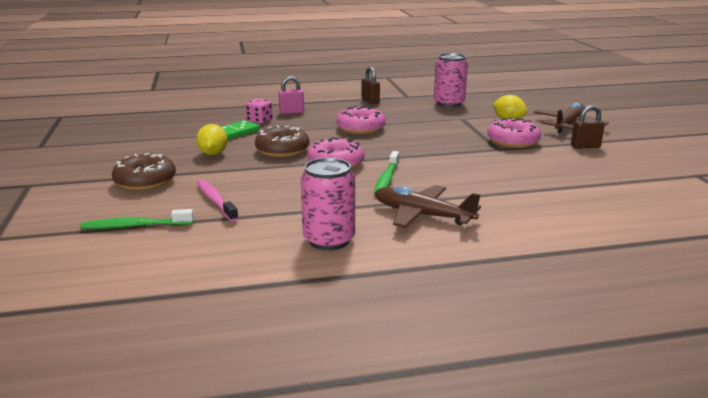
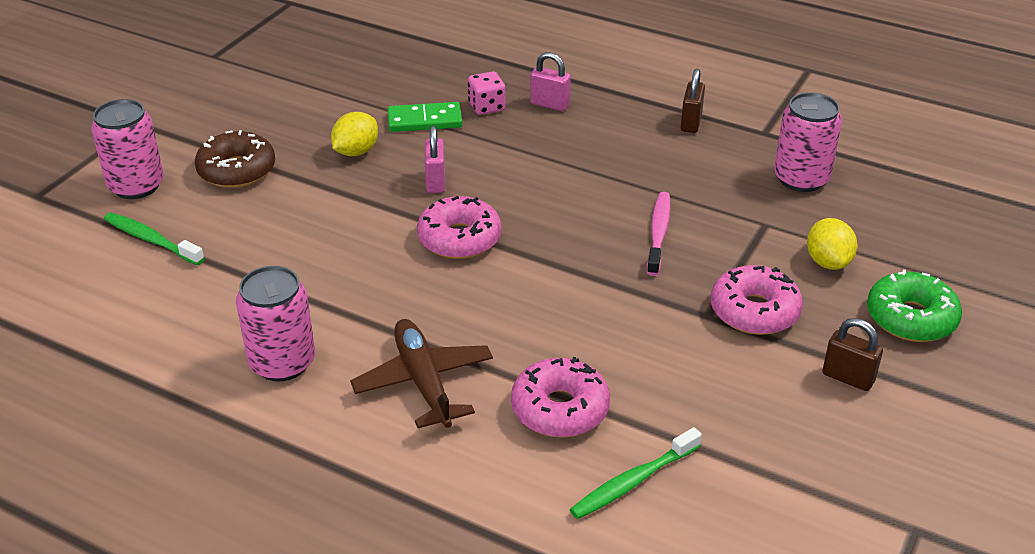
camera: 40 degrees right, 15 degrees up
(78, 209) = (136, 186): none -> pink can
(216, 201) = (260, 239): pink toothbrush -> pink toothbrush (658, 233)
(282, 150) = (435, 182): brown donut -> pink padlock
(360, 128) = (588, 181): pink donut -> pink donut (560, 409)
(386, 179) = (475, 298): green toothbrush -> green toothbrush (633, 481)
(568, 125) = (911, 318): brown plane -> green donut

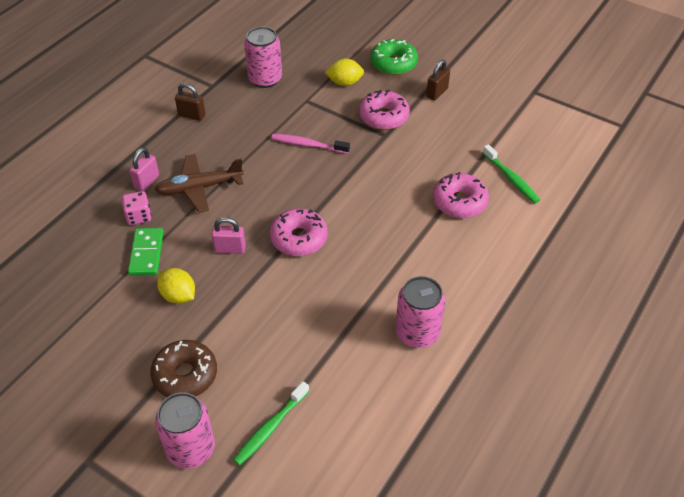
camera: 85 degrees left, 10 degrees up
(424, 382) = (436, 260): brown plane -> brown plane (199, 188)

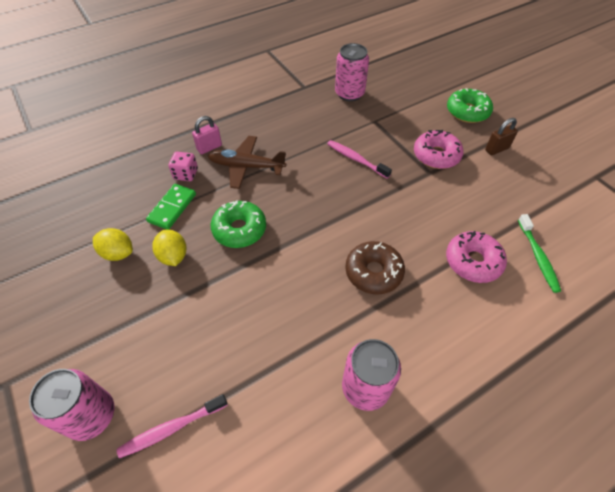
camera: 25 degrees right, 5 degrees up
(185, 375) = (133, 335): brown donut -> brown donut (373, 272)
(192, 115) = (275, 105): brown padlock -> none
(230, 249) = (239, 229): pink padlock -> green donut
(270, 427) = (172, 428): green toothbrush -> pink toothbrush
(299, 238) = (303, 242): pink donut -> none
(344, 83) = (415, 116): yellow lemon -> yellow lemon (118, 253)

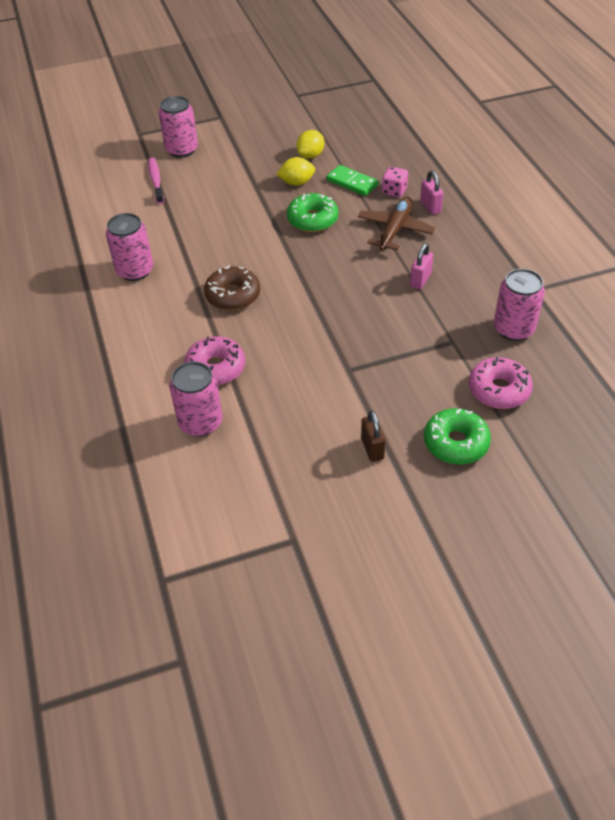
camera: 105 degrees right, 5 degrees down
(311, 144) = (420, 280): none -> pink padlock
(356, 159) = (386, 312): pink toothbrush -> none
(436, 155) = (375, 383): pink donut -> pink donut (498, 390)
(537, 256) = (200, 422): green toothbrush -> pink can

